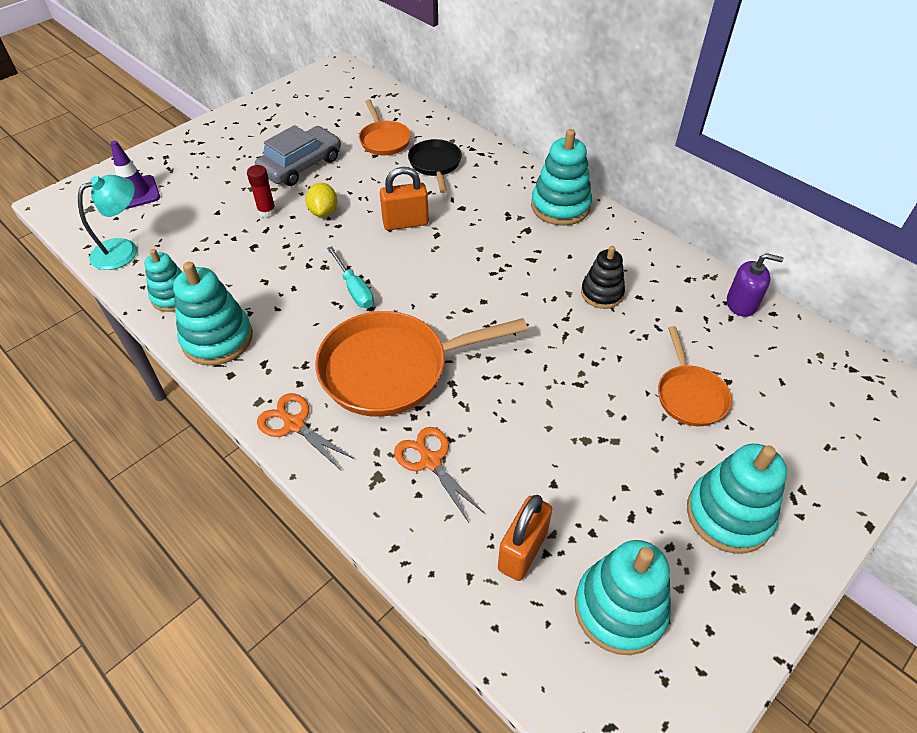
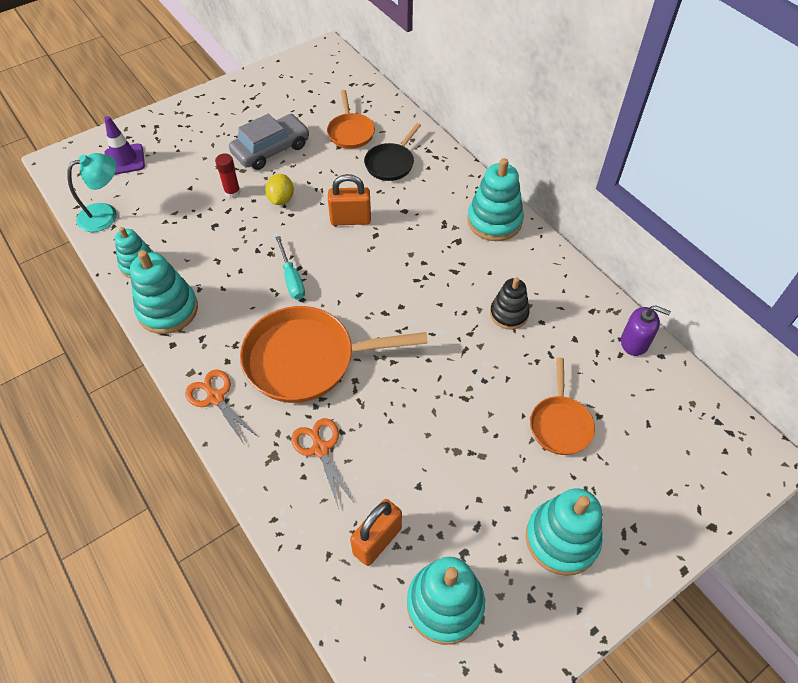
camera: 10 degrees right, 5 degrees up
(435, 165) = (391, 163): black pan -> black pan turned 150 degrees counterclockwise

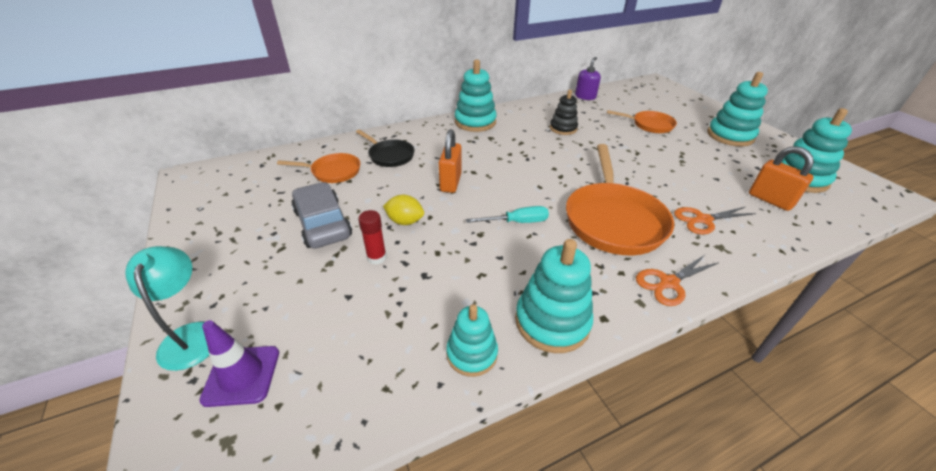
camera: 80 degrees left, 15 degrees down
(106, 214) = (356, 400): turquoise lamp -> turquoise lamp (191, 335)

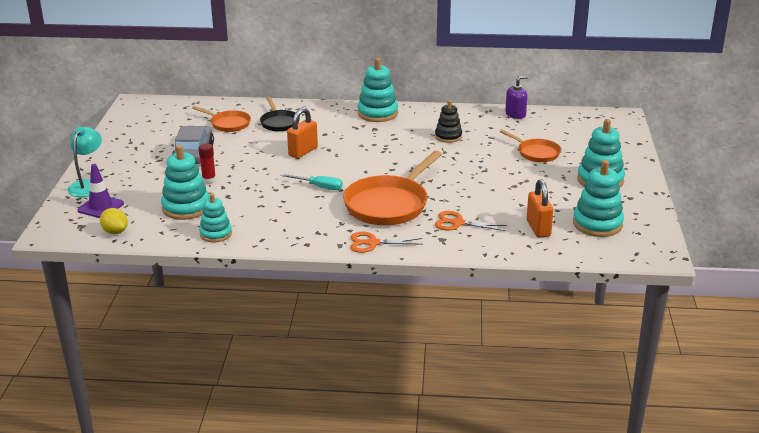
camera: 30 degrees right, 10 degrees down
(405, 221) = (245, 166): yellow lemon -> yellow lemon (115, 231)
(552, 321) = (275, 236): turquoise stacking toy -> turquoise stacking toy (186, 207)

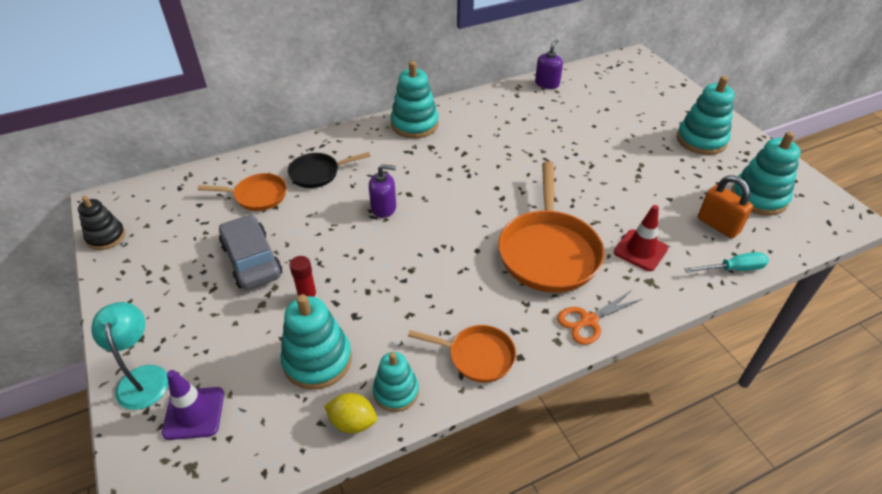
camera: 30 degrees left, 15 degrees up
(115, 231) = (253, 454): yellow lemon -> yellow lemon (353, 422)
(279, 123) = (318, 173): black pan -> black pan turned 120 degrees clockwise
(303, 152) = (384, 208): orange padlock -> purple soap dispenser
(319, 187) = (449, 256): turquoise screwdriver -> turquoise screwdriver (733, 269)
(448, 136) = (514, 132): black stacking toy -> black stacking toy (106, 237)
(457, 223) = (640, 250): orange scissors -> red traffic cone
(536, 153) = (613, 126): orange pan -> orange pan (477, 356)

